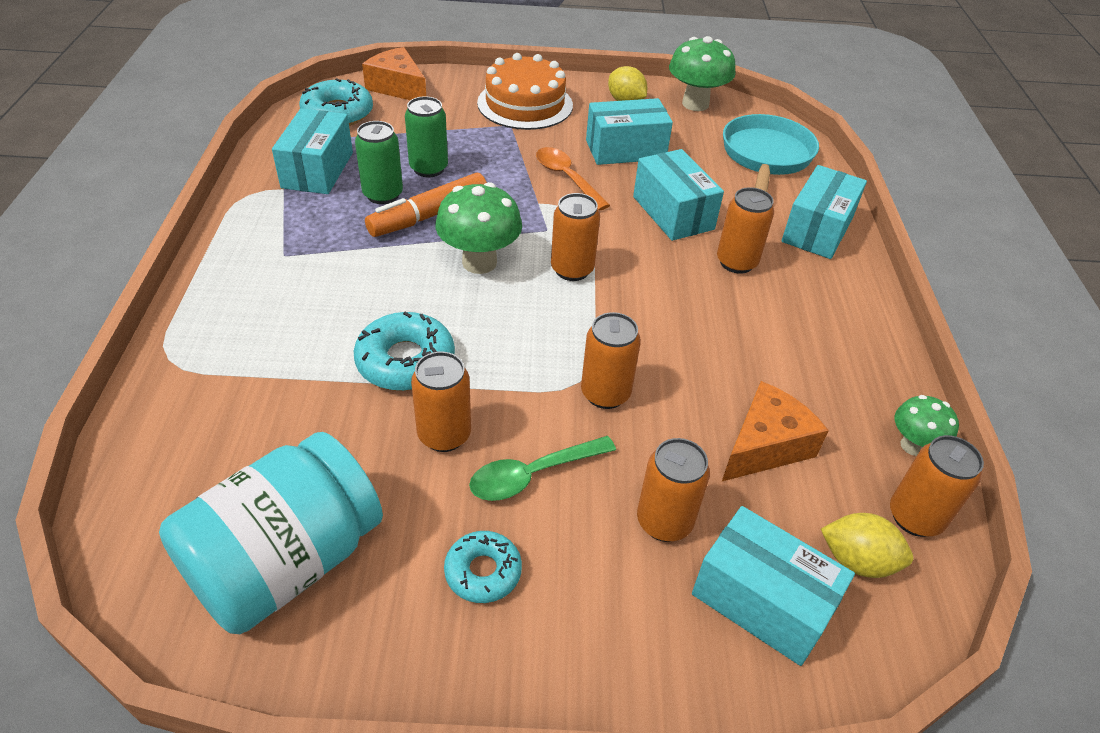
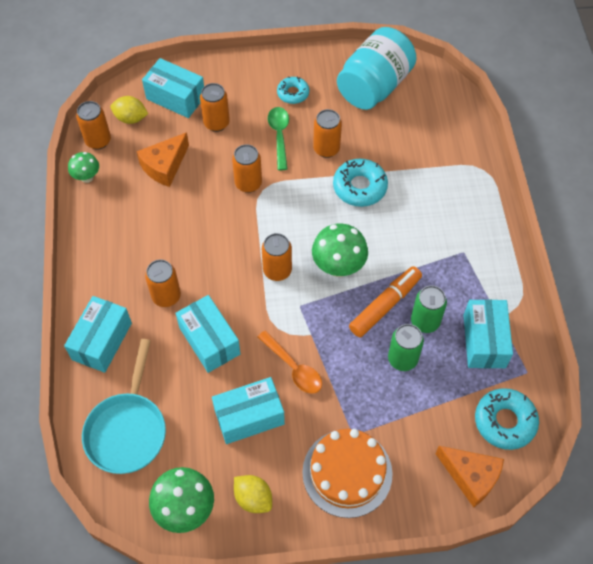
camera: 175 degrees right, 15 degrees up
(533, 475) = (279, 136): green spoon -> green spoon turned 60 degrees counterclockwise

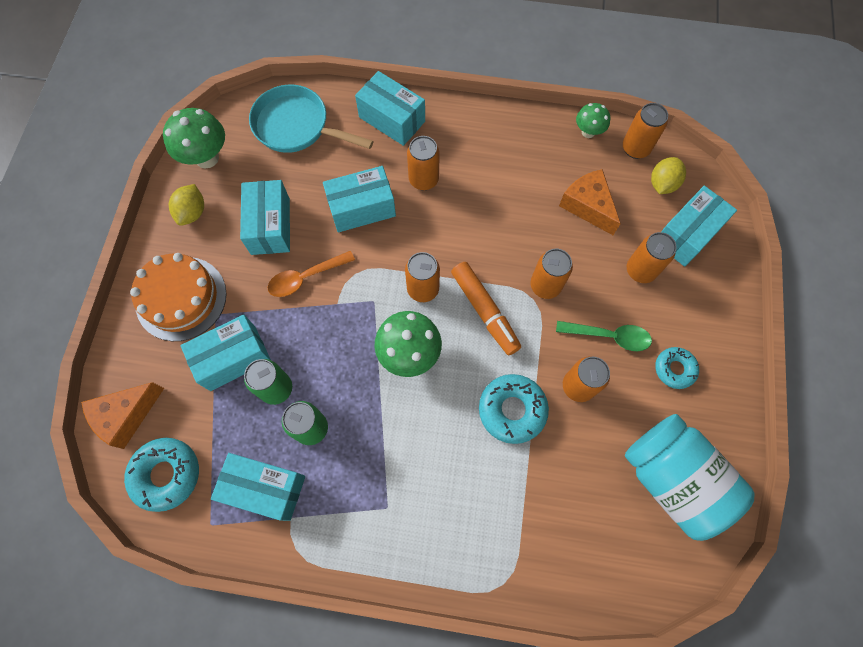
camera: 105 degrees right, 10 degrees up
(253, 498) = (192, 212): yellow lemon -> yellow lemon turned 45 degrees counterclockwise
(385, 305) = (345, 390): orange marker -> orange marker (485, 311)
(388, 404) = (233, 358): none -> turquoise box

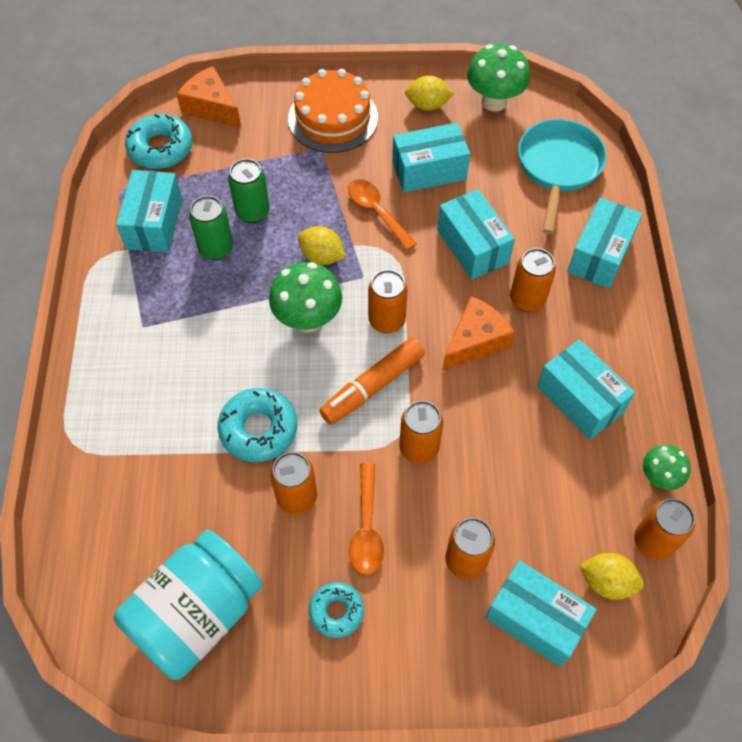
camera: 80 degrees right, 10 degrees down
(233, 358) = (278, 171): turquoise box -> turquoise box (580, 399)
(343, 332) = (322, 256): none -> yellow lemon
(587, 206) = (544, 487): orange cheese -> orange cheese (475, 341)
(609, 336) = (367, 527): green spoon -> orange spoon

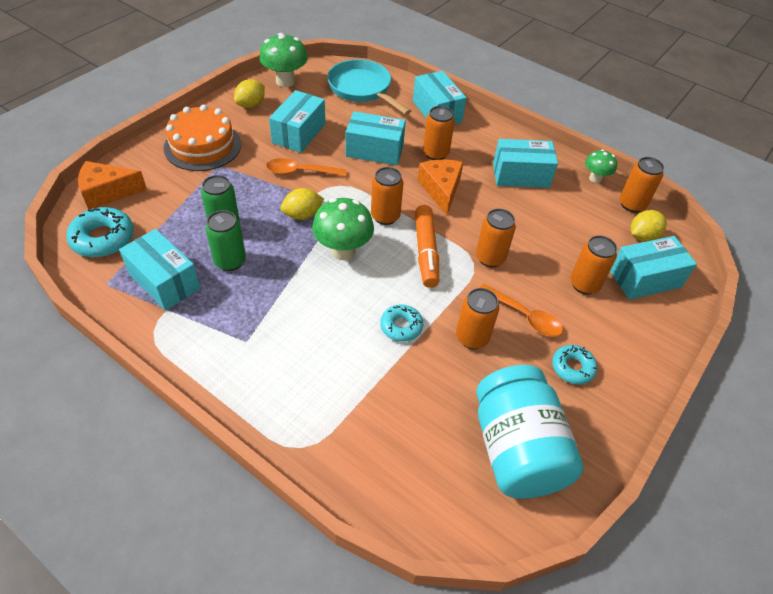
camera: 55 degrees left, 10 degrees down
(258, 429) = (401, 326): turquoise donut -> turquoise donut, size x0.63

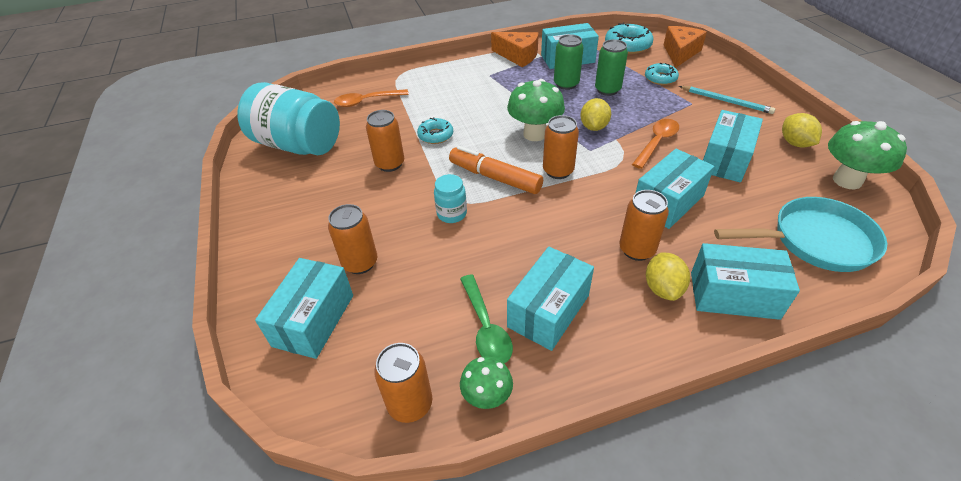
camera: 130 degrees right, 5 degrees down
(202, 146) = (726, 101): orange cake -> turquoise pencil
(299, 133) = (725, 159): turquoise box -> turquoise box turned 60 degrees clockwise
(441, 190) = (570, 225): orange cheese -> orange cheese (518, 56)
(490, 258) = (452, 214): orange can -> turquoise jar
(524, 316) = (375, 202): orange spoon -> orange spoon (366, 101)
(559, 196) = (486, 327): none -> green spoon
(572, 368) = (307, 203): turquoise donut -> turquoise donut (660, 78)
(642, 236) = (358, 369): yellow lemon -> yellow lemon (663, 288)

